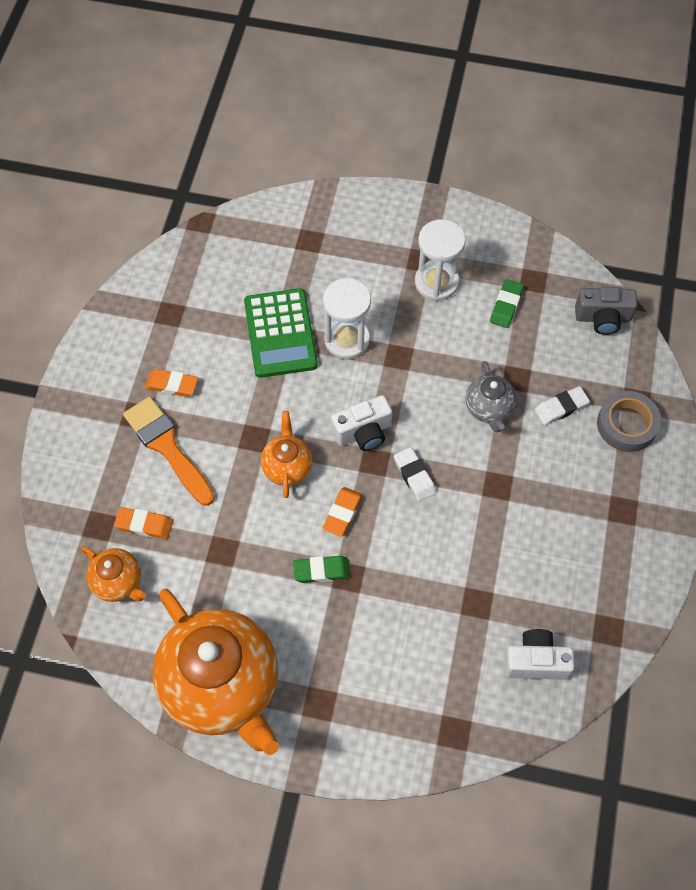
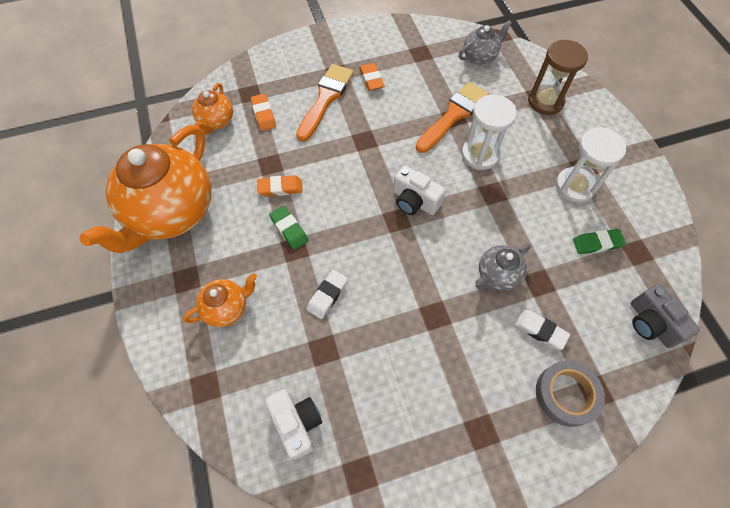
camera: 60 degrees right, 0 degrees up
(218, 260) = (480, 56): none -> grey teapot
(280, 334) = (453, 115): green calculator -> orange brush
(287, 467) = (355, 169): orange teapot -> orange teapot (227, 308)
(321, 239) = (545, 101): none -> brown hourglass
(342, 513) = (342, 220): orange eraser -> orange eraser (280, 188)
(414, 476) = (402, 251): white eraser -> white eraser (327, 295)

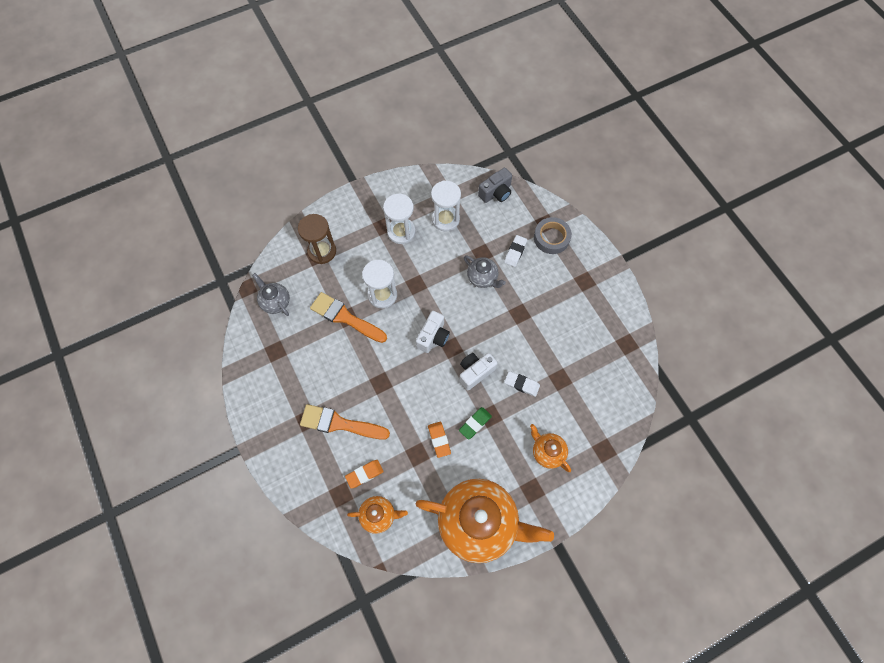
camera: 100 degrees left, 5 degrees up
(297, 423) = (610, 385): white camera -> white camera (475, 372)
(371, 79) = (312, 388): orange eraser -> none
(597, 243) = (445, 219): green eraser -> white hourglass

